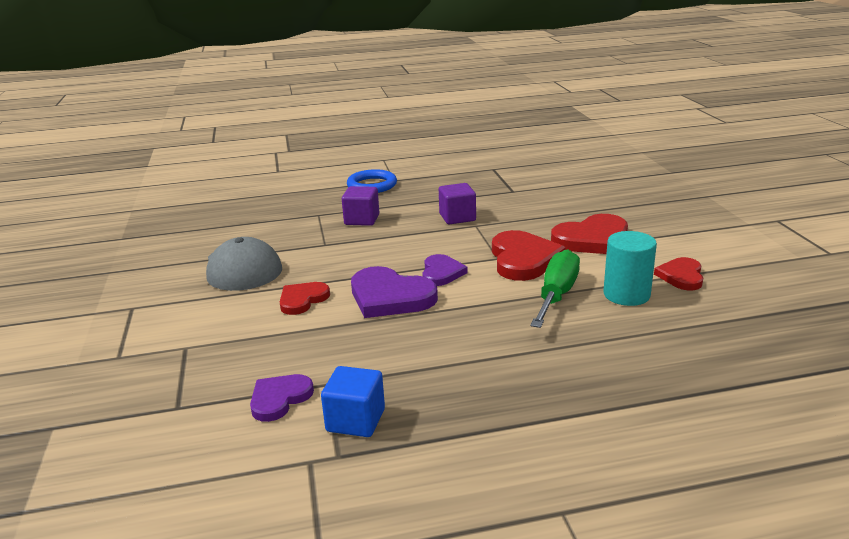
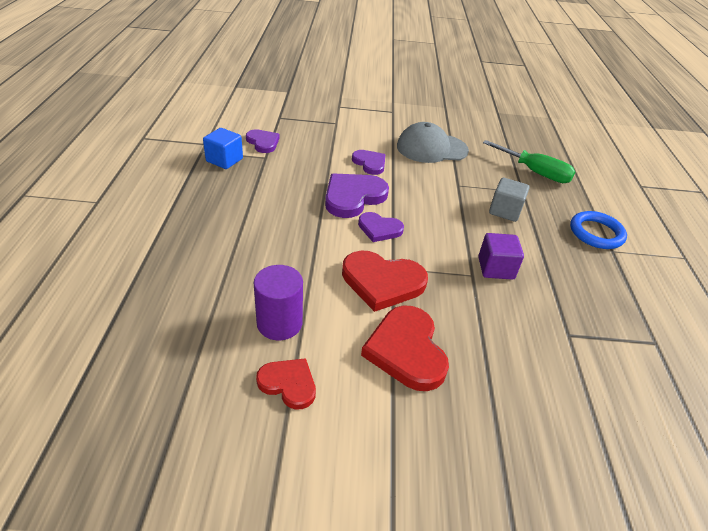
camera: 100 degrees right, 15 degrees up
(302, 300) = (370, 163): red heart -> purple heart
(362, 219) = (505, 211): purple cube -> grey cube
(557, 295) = (306, 279): green screwdriver -> green screwdriver (535, 172)
(626, 294) = (279, 323): turquoise cylinder -> purple cylinder

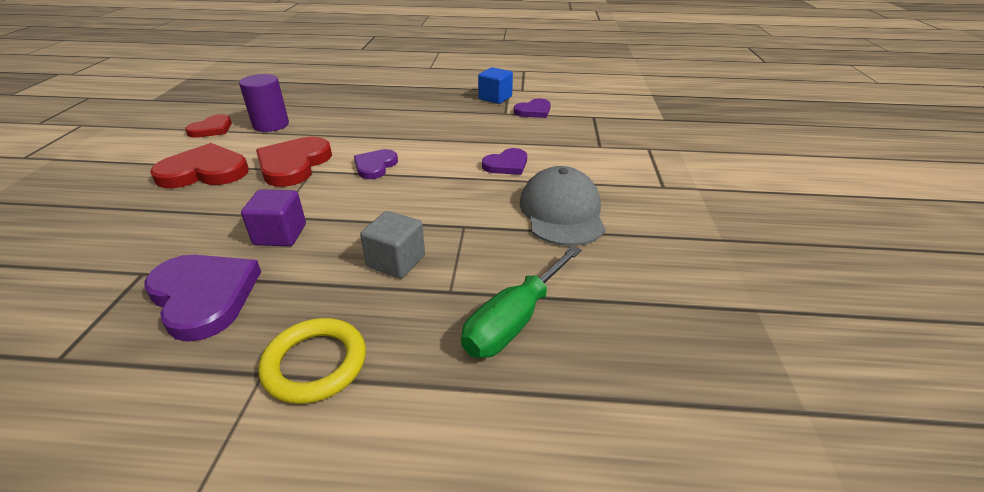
camera: 95 degrees right, 5 degrees down
(353, 197) = (434, 154): purple heart -> purple heart (204, 296)
(596, 233) = (315, 364): blue ring -> yellow ring

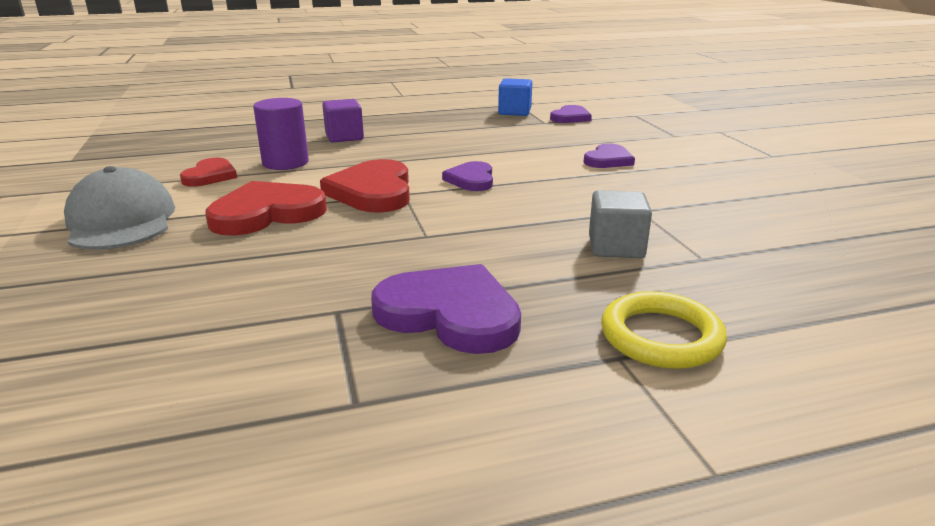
camera: 20 degrees left, 10 degrees down
(280, 234) = (455, 249): purple cube -> purple cube (344, 137)
(514, 320) = (793, 266): green screwdriver -> none
(562, 212) = (714, 186): grey cap -> grey cap (121, 220)

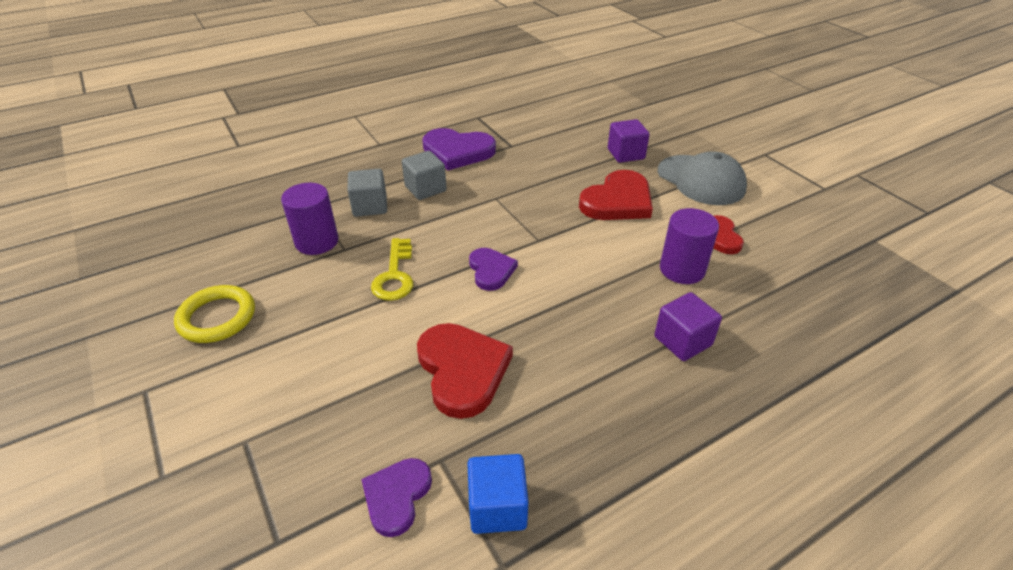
camera: 165 degrees right, 15 degrees up
(158, 267) = (625, 154): none -> purple cube
(373, 191) = (564, 238): red heart -> red heart (462, 370)
(528, 259) = (425, 189): none -> grey cube
(575, 186) = (395, 275): none -> yellow key
(608, 160) = (356, 337): purple heart -> none
(661, 336) = (359, 155): yellow ring -> yellow ring (217, 317)
(678, 220) = (317, 241): none -> purple cylinder

